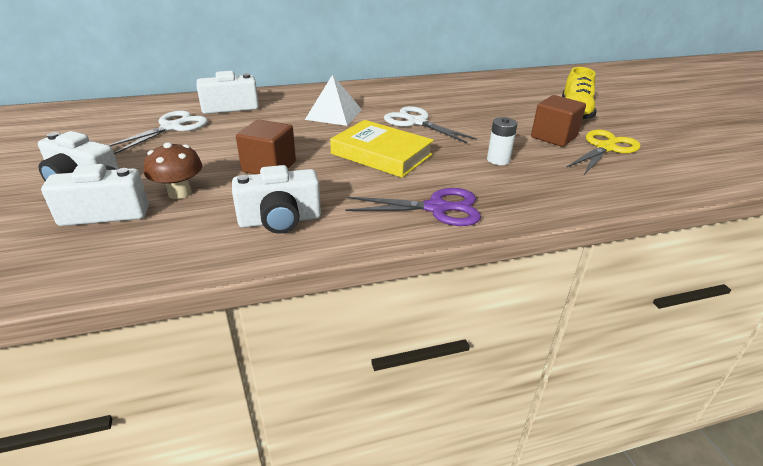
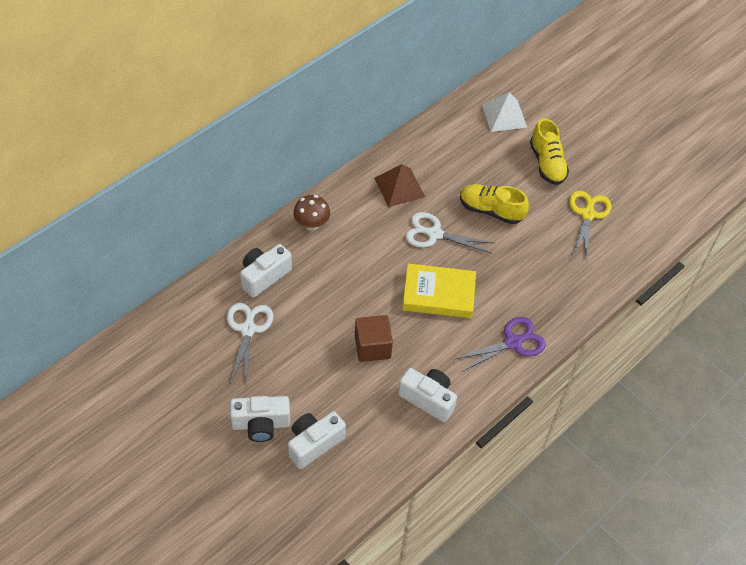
camera: 30 degrees left, 20 degrees up
(179, 193) = (340, 403): brown mushroom -> brown mushroom (311, 224)
(280, 220) = (428, 399): white camera -> white camera turned 105 degrees counterclockwise
(334, 114) = (360, 249): white pyramid -> white pyramid (504, 115)
(409, 95) = (399, 187): none -> brown pyramid
(490, 123) = (491, 210): none -> yellow shoe
(498, 160) = (522, 265): white battery -> none
(553, 137) = (546, 213): brown cube -> none

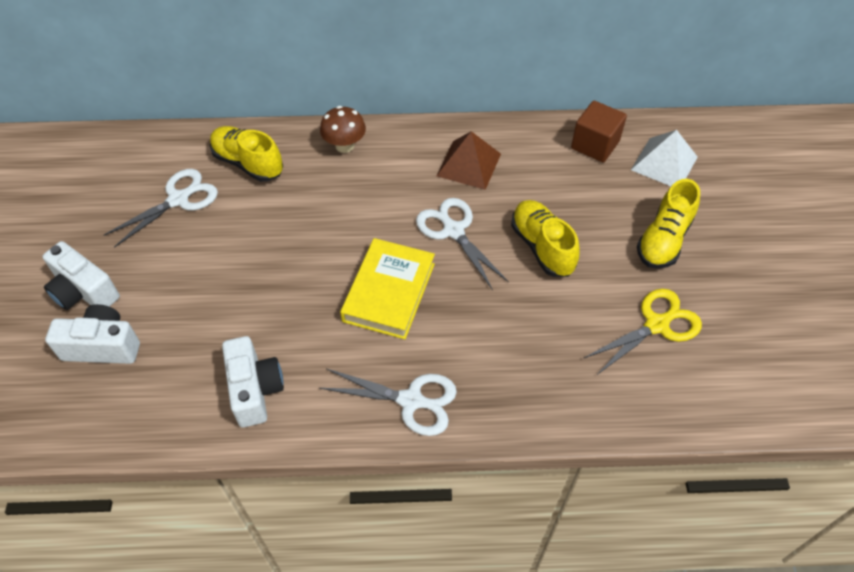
camera: 45 degrees right, 0 degrees up
(264, 276) = (248, 163): white camera -> yellow shoe
(372, 347) = (264, 296): brown cube -> brown cube (595, 145)
(438, 294) = (389, 292): yellow book -> yellow book turned 60 degrees clockwise
(513, 342) = (411, 401): purple scissors -> white scissors

